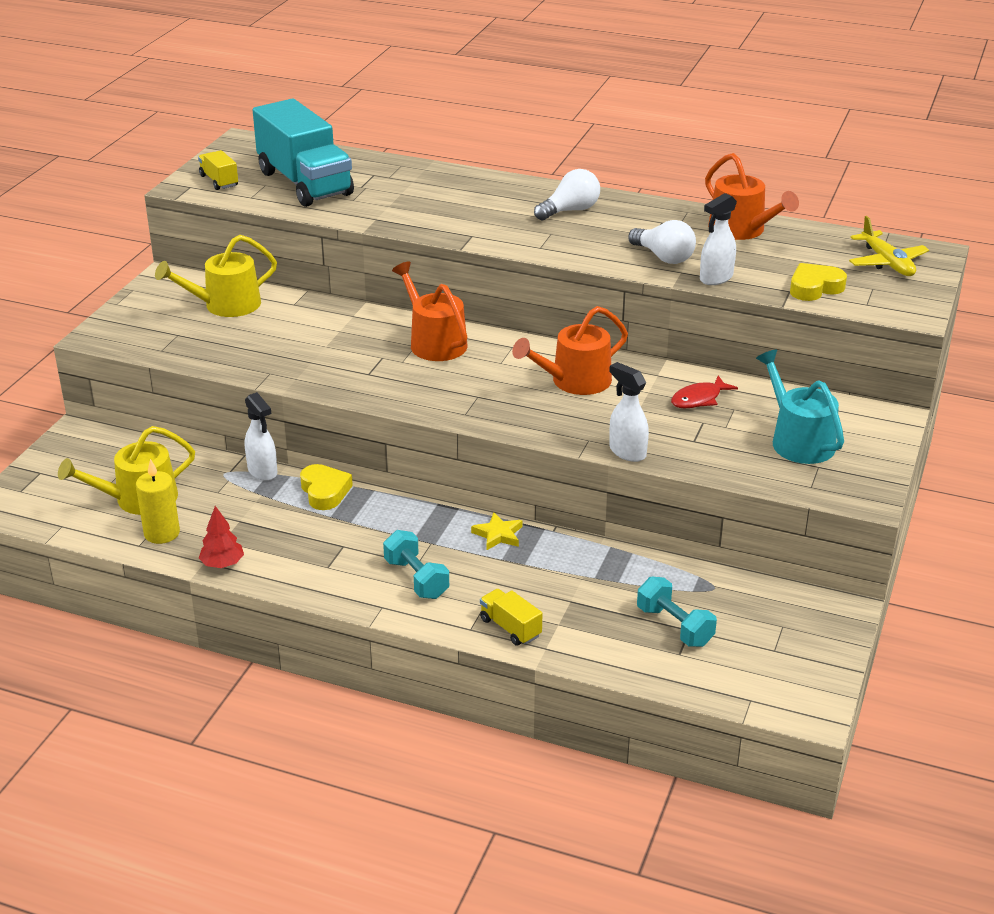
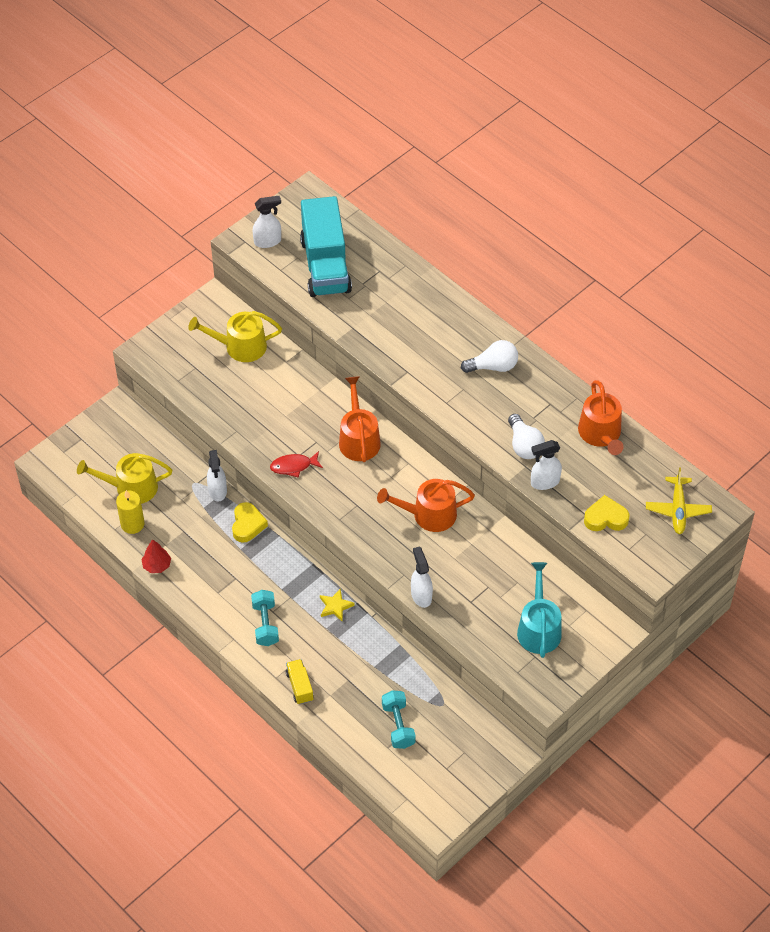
camera: 25 degrees right, 20 degrees up
(219, 181) = (268, 241): yellow truck -> white spray bottle
(699, 399) = (500, 564): red fish -> red fish (293, 466)

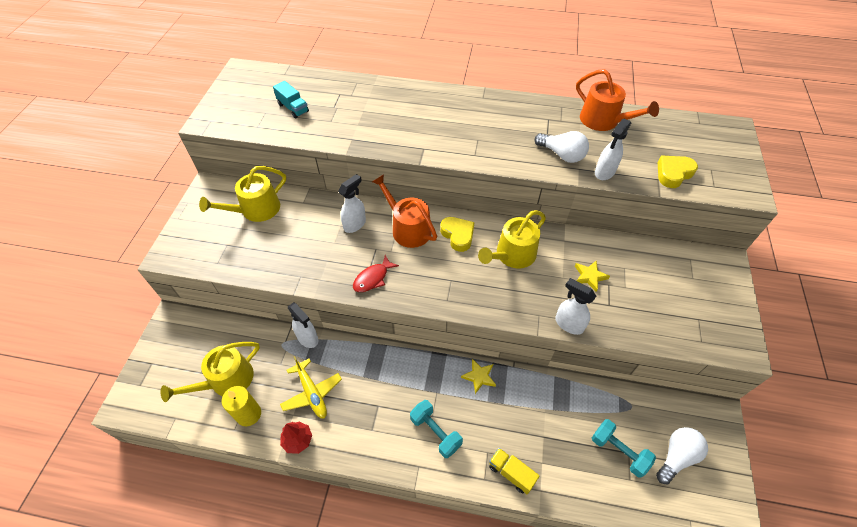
camera: 35 degrees left, 0 degrees up
(247, 525) = (354, 352): yellow heart -> yellow heart (458, 235)
(268, 241) = (231, 112): white spray bottle -> white spray bottle (355, 224)
(325, 265) = (293, 108): turquoise truck -> turquoise truck, size x0.43
(429, 515) = (512, 255): orange watering can -> yellow watering can
(478, 571) = (589, 276): none -> yellow star
(493, 366) = (484, 115): white light bulb -> white light bulb (676, 456)
(538, 628) = (676, 294): turquoise watering can -> none
(678, 510) = (709, 142): yellow plane -> yellow plane (312, 393)

